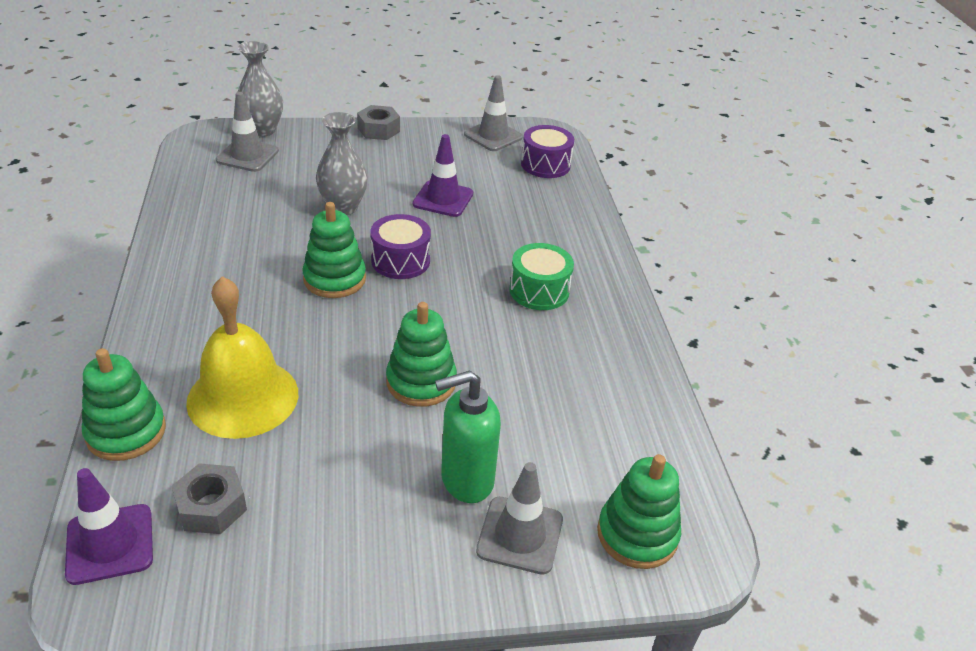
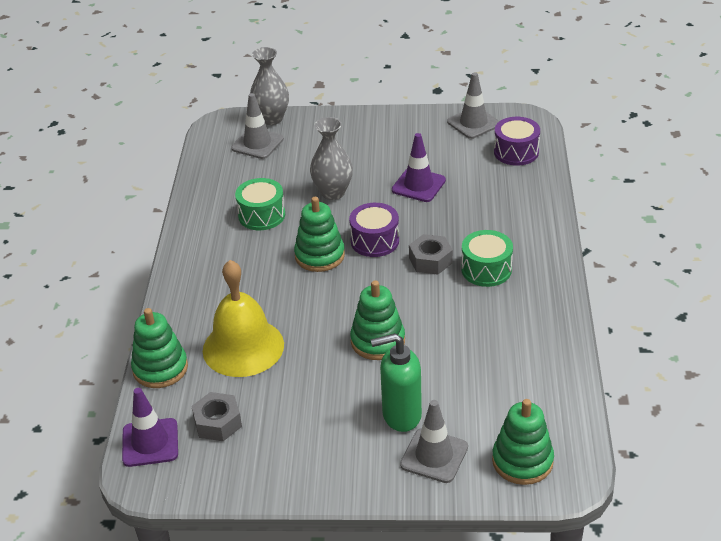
camera: 15 degrees right, 0 degrees up
(258, 233) = (262, 215): none -> green drum
(378, 130) = (371, 117): grey nut -> grey nut (430, 260)

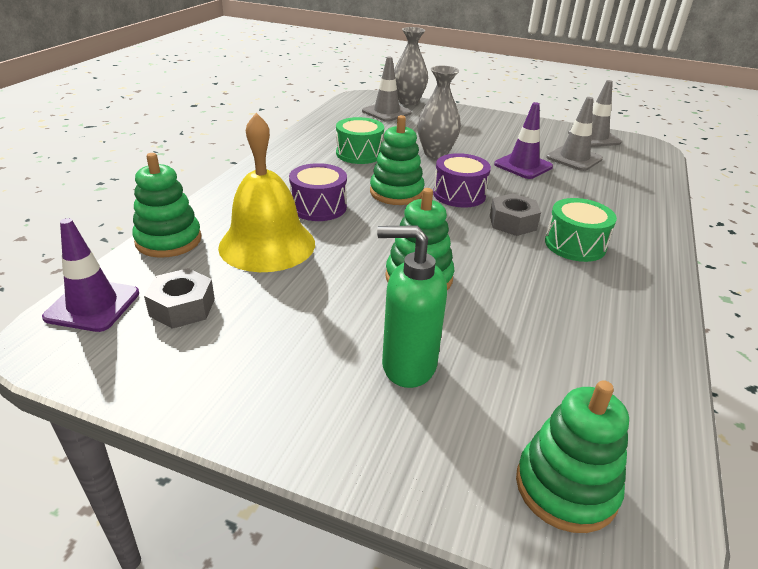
camera: 15 degrees right, 5 degrees down
(434, 456) = (430, 433): grey traffic cone -> grey traffic cone (574, 158)
(516, 152) = (633, 164): purple drum -> purple drum (318, 207)

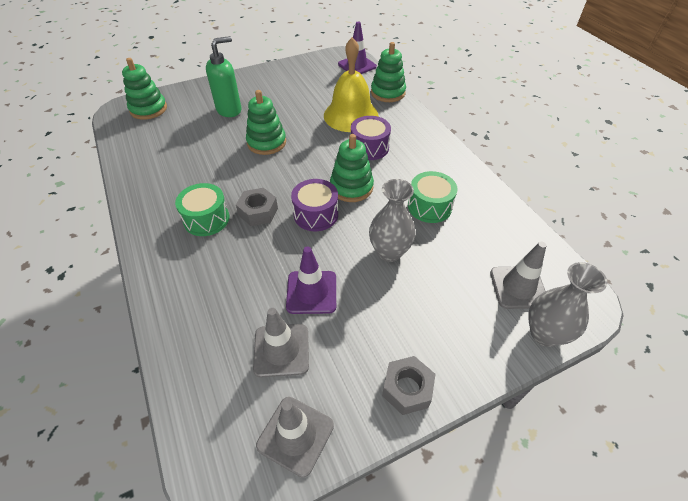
camera: 135 degrees right, 15 degrees up
(182, 307) = (330, 81): grey nut -> grey nut (407, 389)

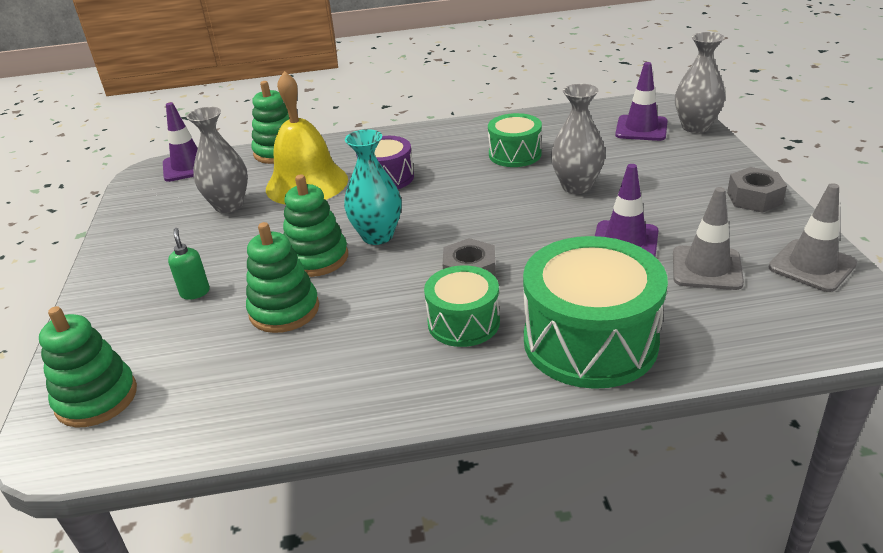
camera: 70 degrees left, 15 degrees down
(188, 284) = (590, 341): none -> green drum
(229, 110) = (195, 292): green soap dispenser -> green soap dispenser, size x0.53
(295, 161) = (377, 236): none -> turquoise vase
(316, 214) = (495, 228): purple drum -> none
(317, 94) = (229, 205): none -> grey vase
(351, 187) = (457, 198): green stacking toy -> green stacking toy (284, 310)
(518, 287) = (641, 128): grey traffic cone -> purple traffic cone

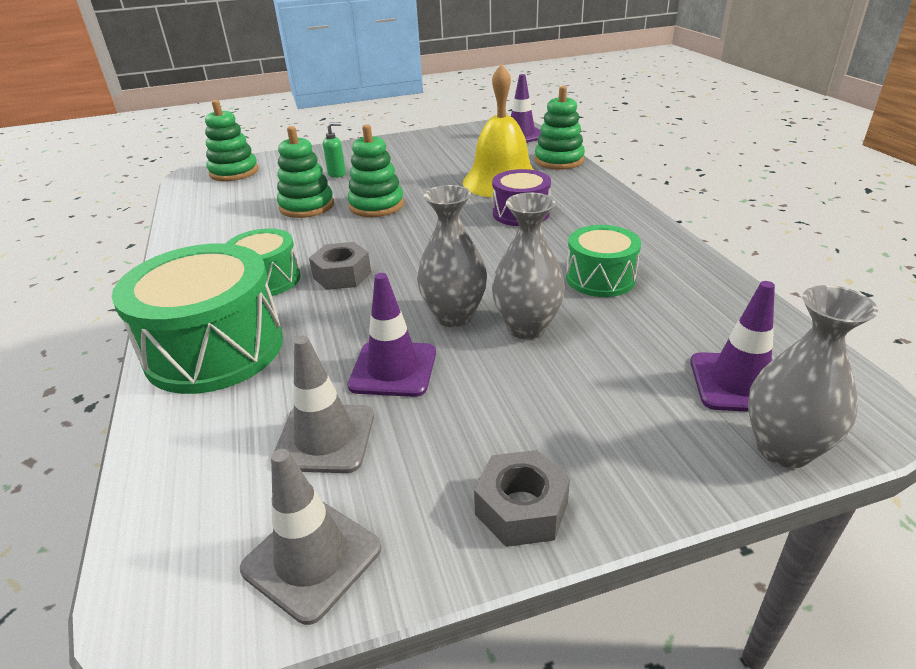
camera: 80 degrees right, 0 degrees up
(229, 205) = (459, 160): grey vase -> grey vase (454, 316)
(377, 236) = (410, 224): turquoise vase -> none

